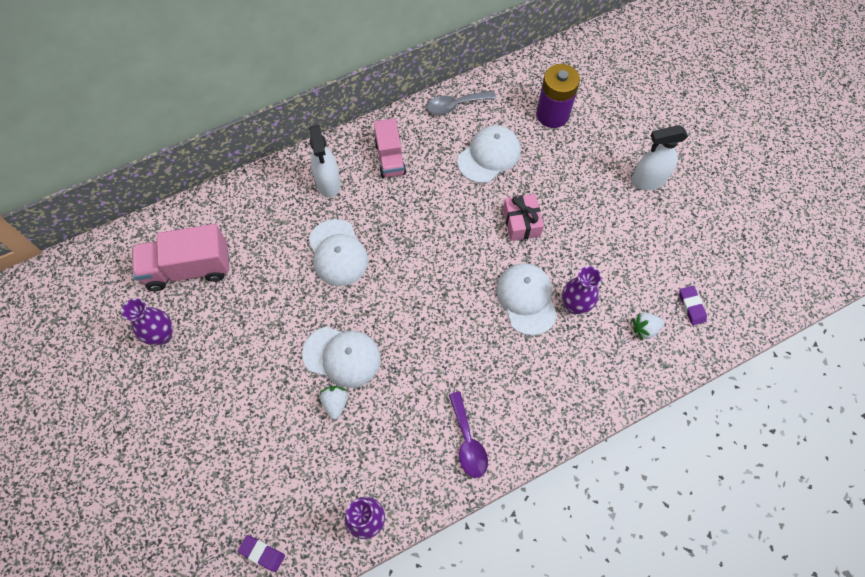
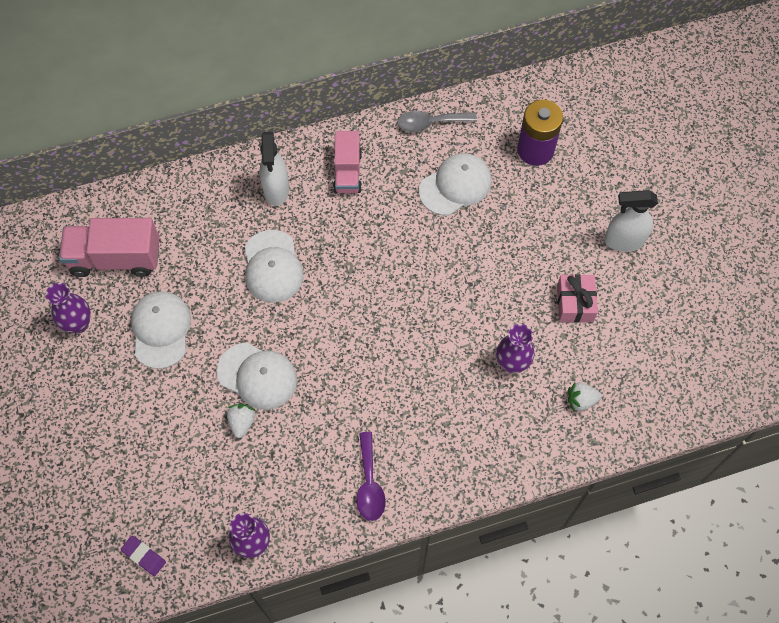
camera: 10 degrees right, 0 degrees up
(521, 222) = (474, 265): pink gift -> pink gift (575, 303)
(526, 299) = (462, 348): white cap -> white cap (161, 330)
(691, 306) = (637, 385): purple eraser -> none

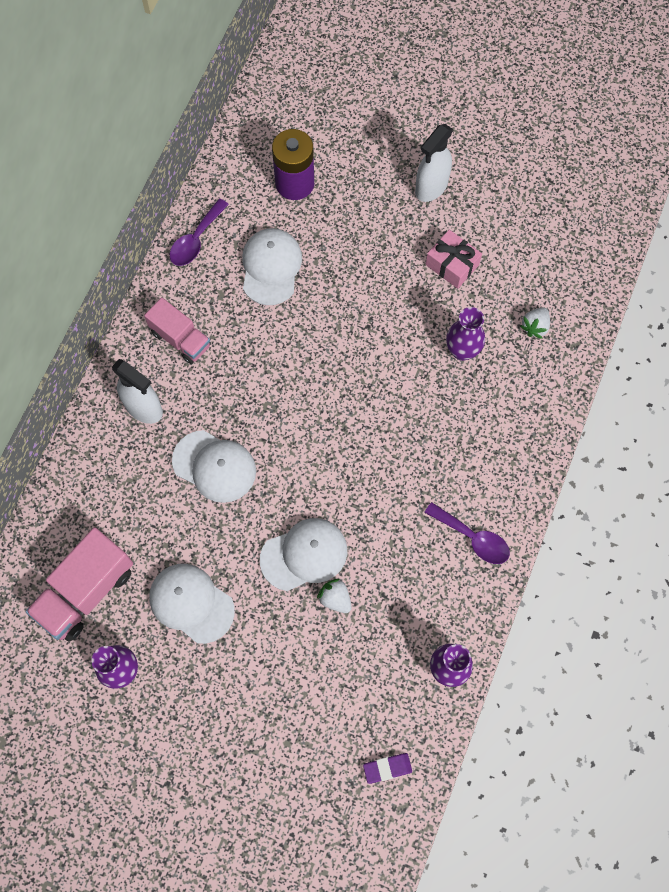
camera: 50 degrees left, 5 degrees up
(430, 123) = (196, 240): grey spoon -> purple spoon

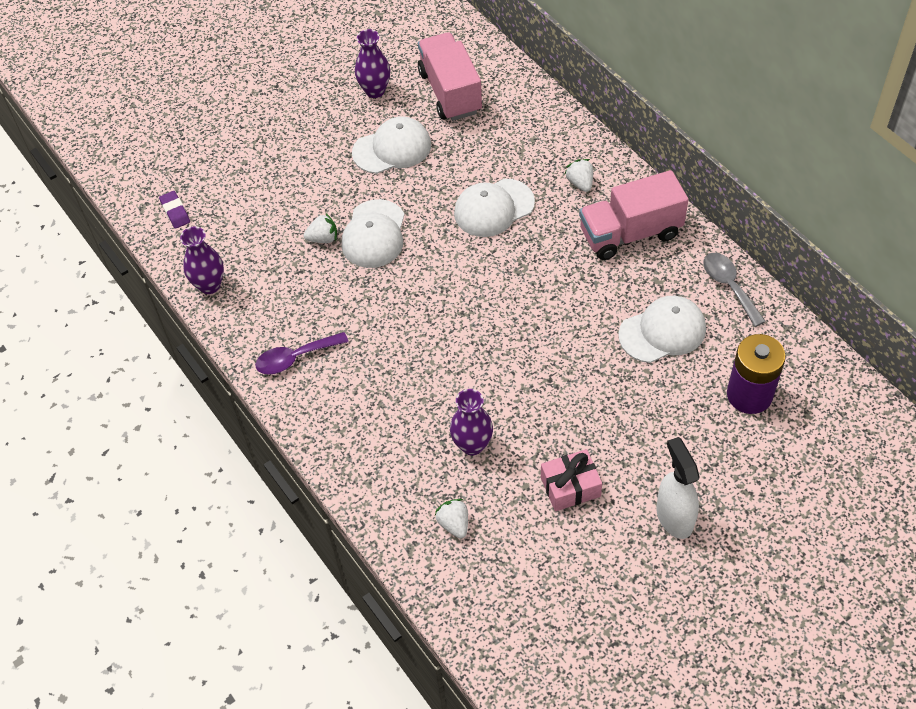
camera: 125 degrees right, 15 degrees down
(144, 408) = (580, 183): white spray bottle -> white strawberry
(181, 339) = (630, 233): pink truck -> pink truck, size x1.53
(196, 240) = (729, 286): purple spoon -> grey spoon
(271, 267) = (662, 331): white cap -> white cap turned 60 degrees counterclockwise
(387, 768) = (175, 212): purple eraser -> purple eraser turned 45 degrees counterclockwise

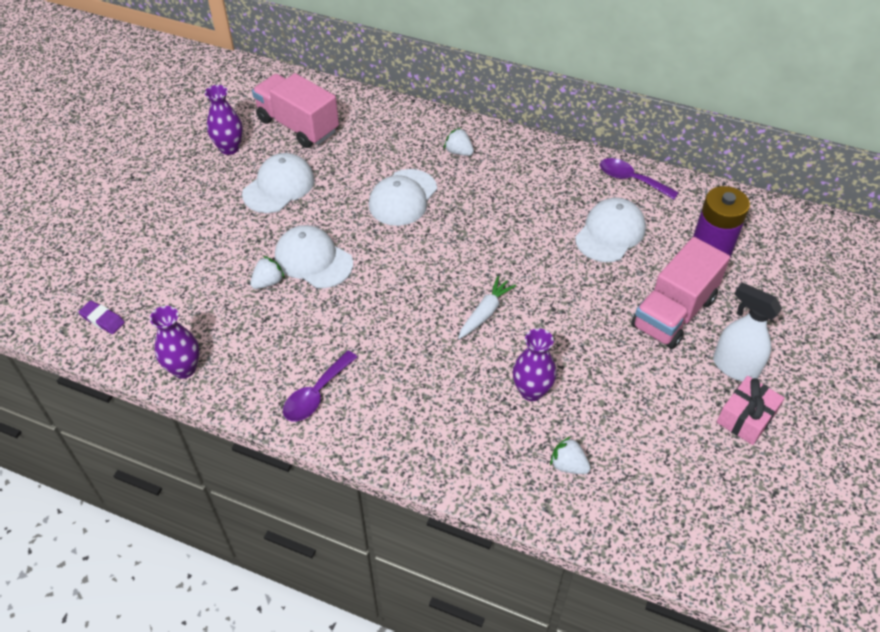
camera: 35 degrees left, 5 degrees down
(374, 234) = (313, 260): white cap -> white cap turned 150 degrees clockwise
(486, 354) = (485, 312): none -> white carrot
(570, 487) = (637, 384): pink gift -> pink gift (746, 417)
(630, 233) = (527, 173): pink truck -> pink truck (673, 313)
(729, 286) = (631, 180): grey spoon -> purple spoon

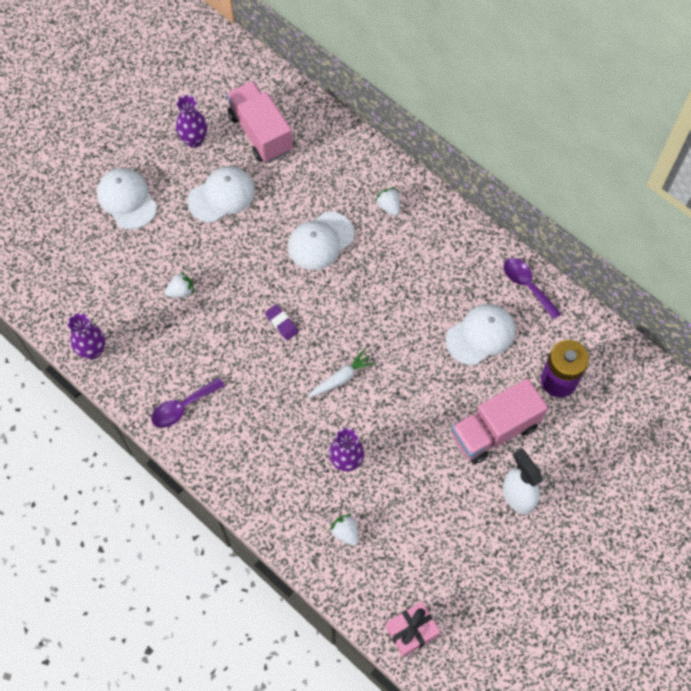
camera: 20 degrees right, 15 degrees up
(102, 319) = (45, 285): purple eraser -> purple eraser (281, 323)
(313, 260) = (224, 281): white cap -> white cap (127, 199)
(746, 417) = (502, 542): pink gift -> pink gift (411, 631)

